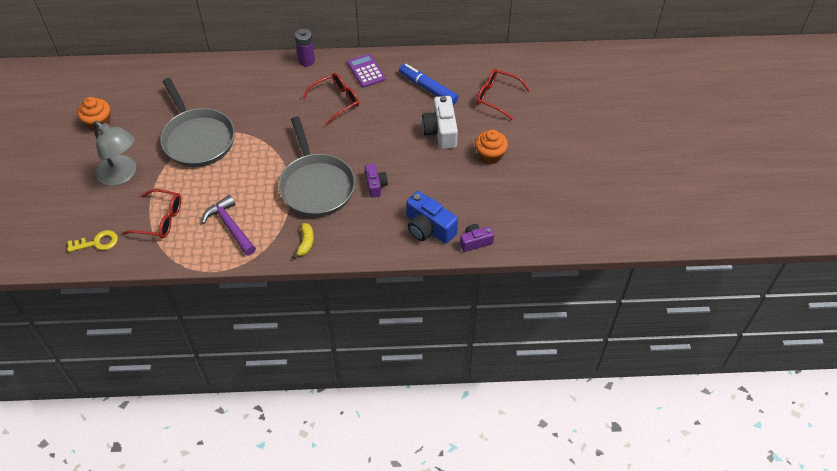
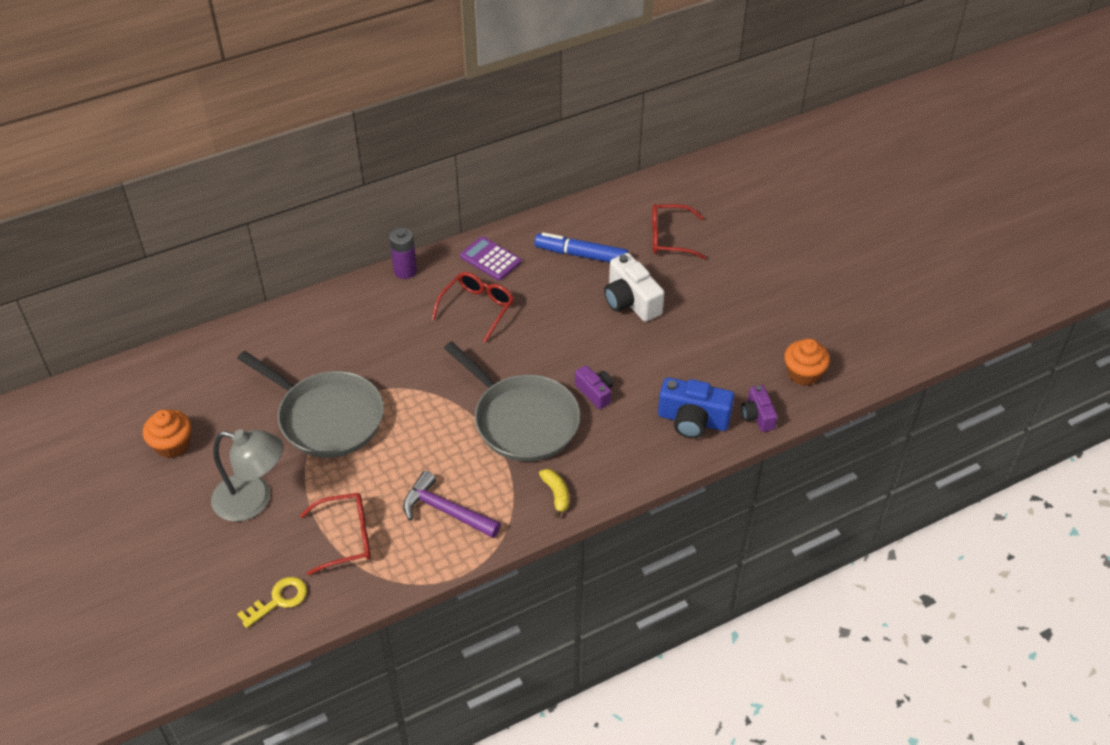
camera: 25 degrees left, 5 degrees down
(475, 242) = (757, 416): purple camera -> purple camera turned 60 degrees counterclockwise
(490, 155) = (707, 309): orange cupcake -> orange cupcake (803, 373)

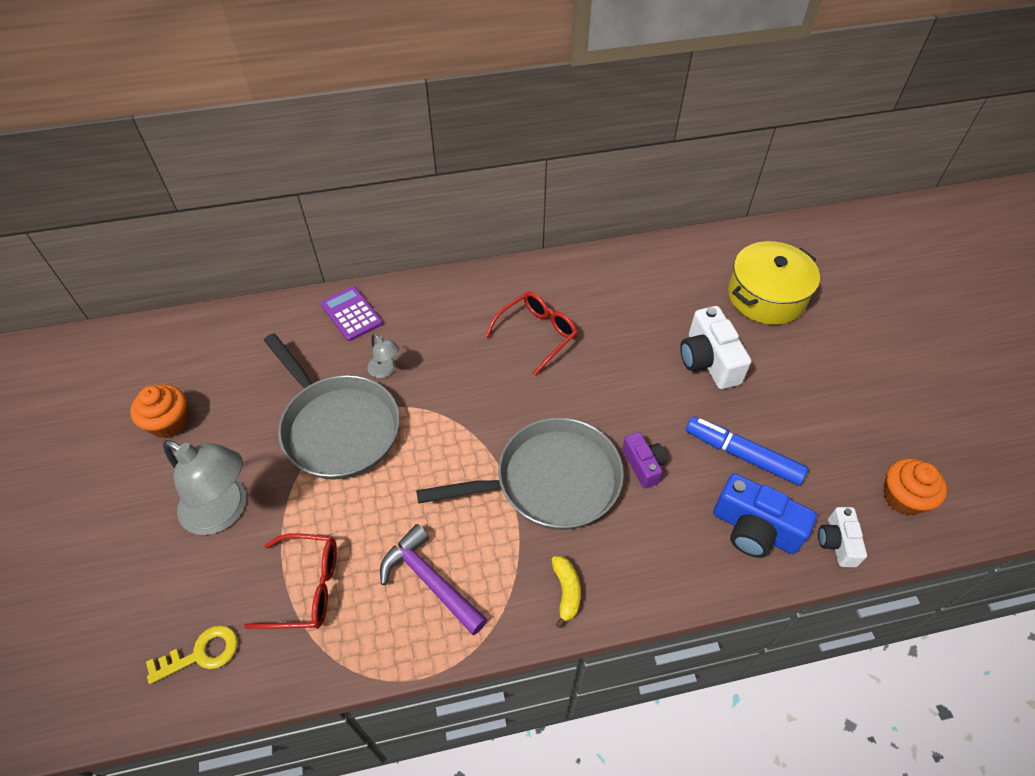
camera: 15 degrees right, 5 degrees up
(352, 364) = (385, 370): none -> grey lamp
(405, 271) = (473, 278): purple battery -> none
(490, 259) = (565, 282): purple calculator -> purple calculator (351, 314)
(522, 420) = (550, 481): grey pan -> grey pan turned 75 degrees counterclockwise
(581, 255) = (664, 296): blue marker -> blue marker (742, 455)
(669, 238) = (766, 296): red glasses -> yellow pot
(757, 416) = (837, 542): purple camera -> white camera

